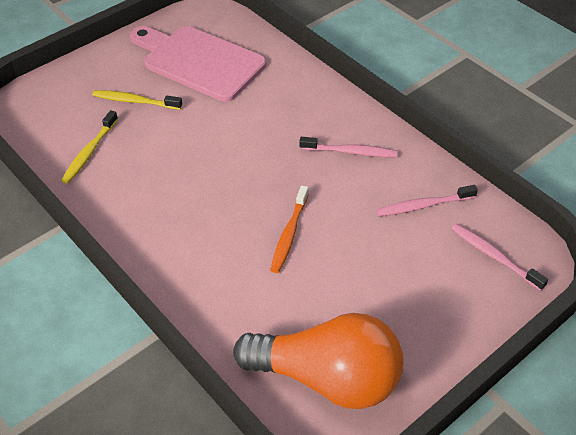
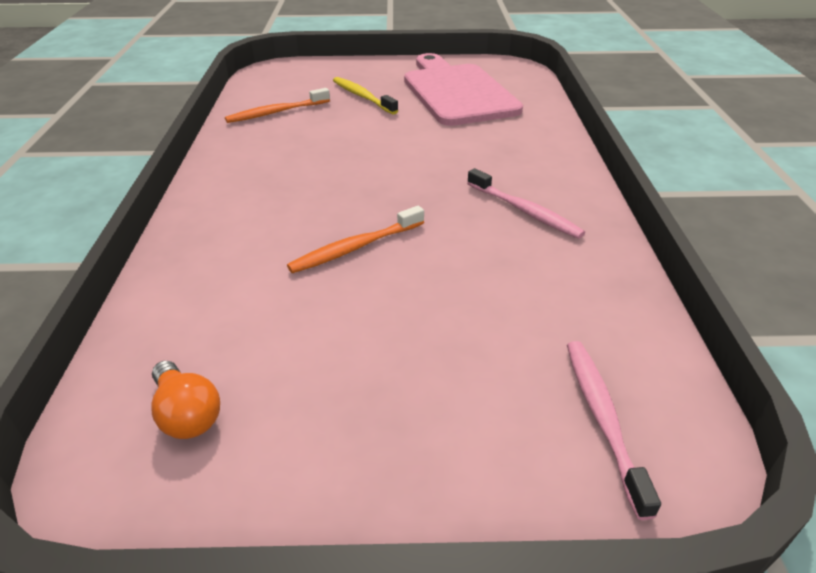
camera: 40 degrees right, 10 degrees down
(89, 152) = (276, 112): yellow toothbrush -> orange toothbrush
(327, 378) = (187, 414): orange light bulb -> orange light bulb, size x0.40
(423, 205) = (558, 302): pink toothbrush -> none

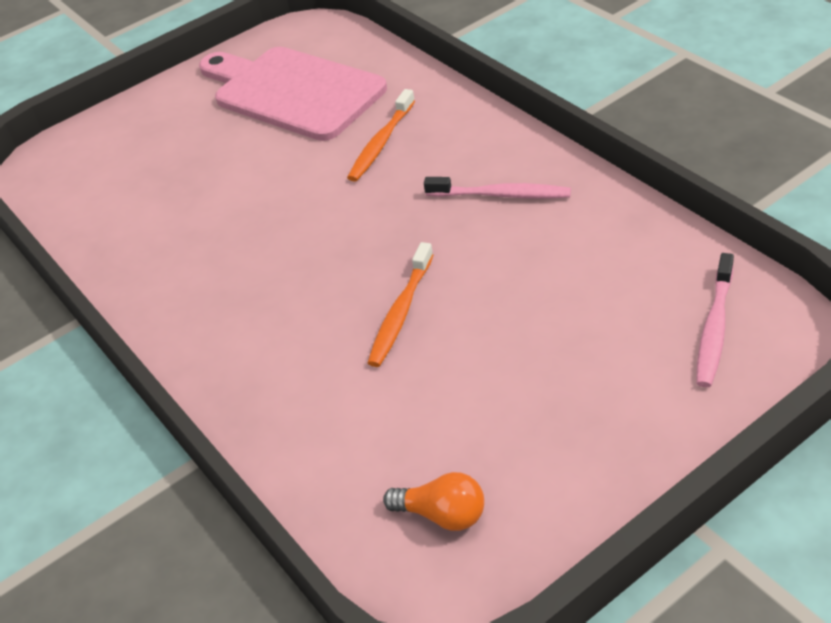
camera: 30 degrees left, 5 degrees up
(276, 112) = (127, 219): orange toothbrush -> orange toothbrush (381, 143)
(362, 97) = (198, 149): yellow toothbrush -> none
(602, 419) = (714, 328): pink toothbrush -> pink toothbrush turned 120 degrees counterclockwise

